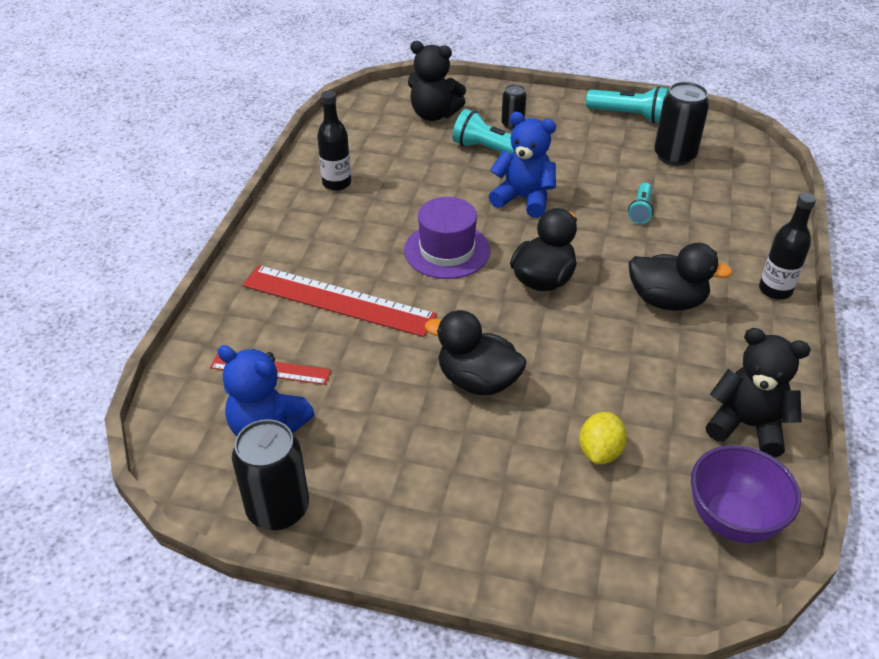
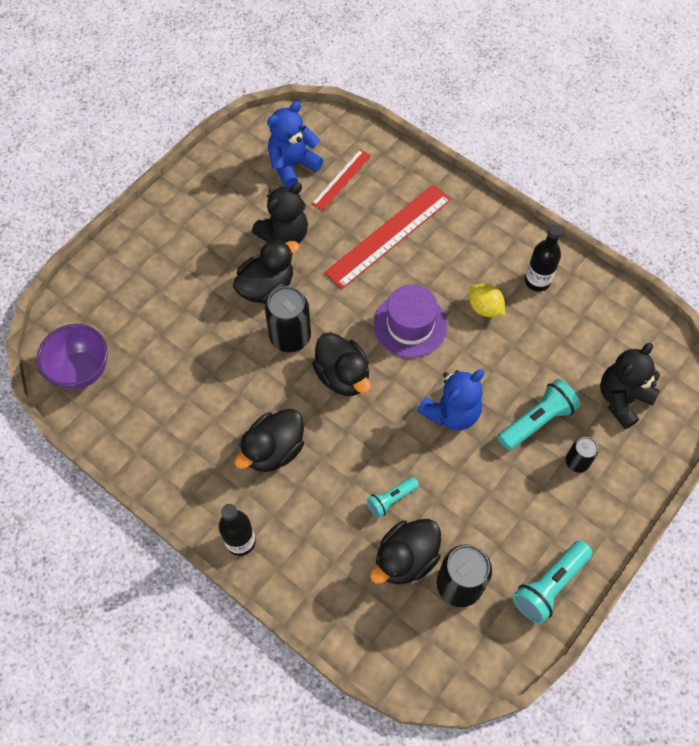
camera: 115 degrees right, 20 degrees up
(278, 509) = (231, 155): black can -> black can (290, 337)
(600, 452) = (170, 328): yellow lemon -> yellow lemon (484, 308)
(640, 210) = (391, 499): turquoise flashlight -> turquoise flashlight turned 75 degrees counterclockwise
(683, 188) = (405, 559): none -> black duck
(747, 425) = (136, 426): black teddy bear -> black teddy bear (284, 235)

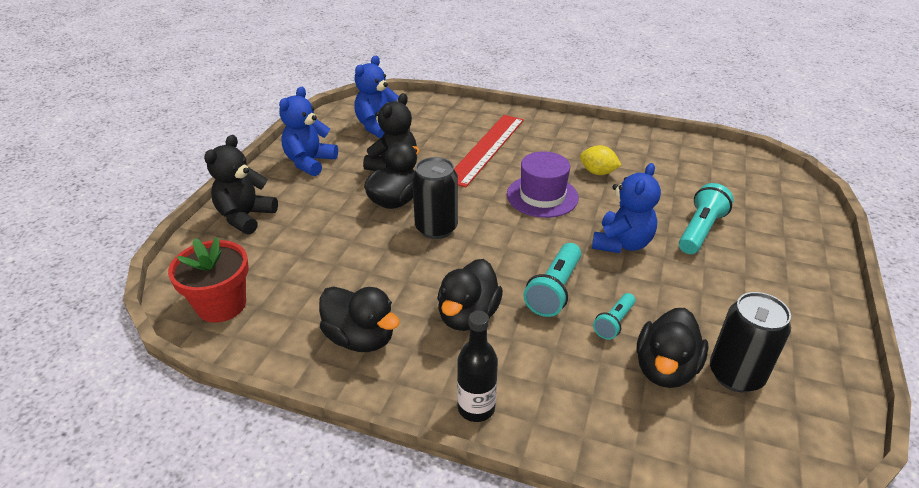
camera: 20 degrees left, 25 degrees down
(81, 370) = (221, 305): purple bowl -> red flower pot
(206, 204) = (310, 162): none -> blue teddy bear
(341, 179) = (425, 126): red ruler -> none
(343, 376) = (503, 243): black duck -> black duck (360, 338)
(537, 281) = (627, 149): black bottle -> none
(549, 585) = (819, 348): turquoise flashlight -> turquoise flashlight (554, 290)
(577, 462) = (758, 249): black can -> none
(622, 399) = (755, 200): black teddy bear -> black teddy bear (245, 217)

